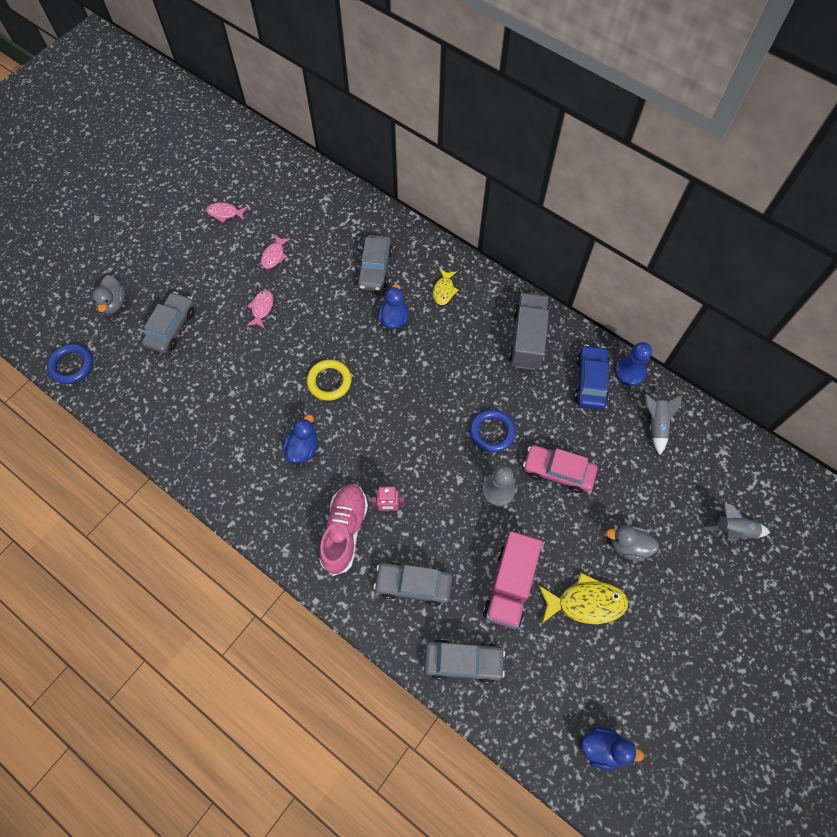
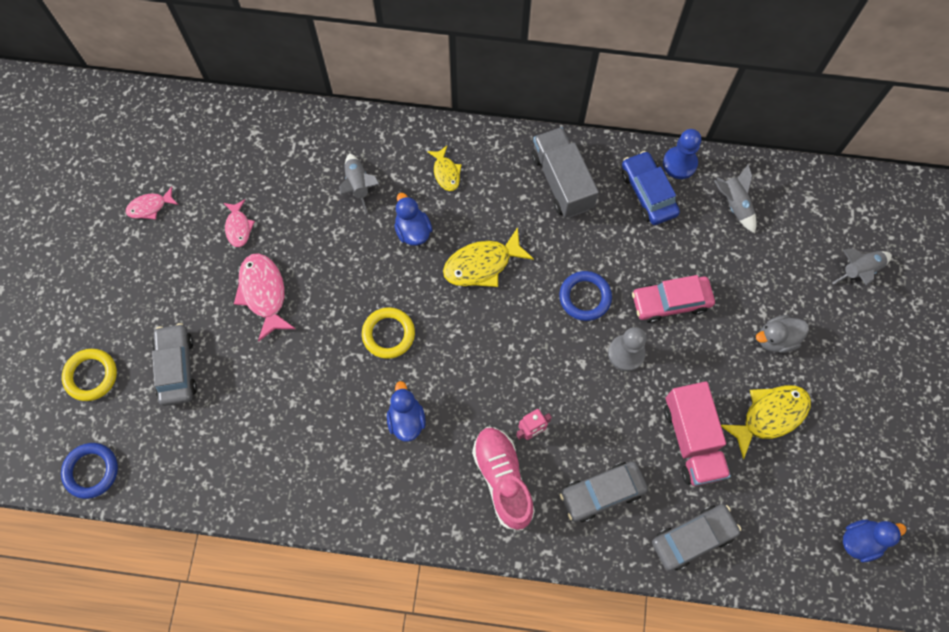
camera: 30 degrees left, 5 degrees up
(114, 303) = (91, 376): grey duck -> yellow ring
(262, 308) = (264, 293): pink fish -> pink fish, size x1.72
(375, 268) = (358, 185): grey car -> grey rocket
(429, 368) = (482, 264): none -> yellow fish

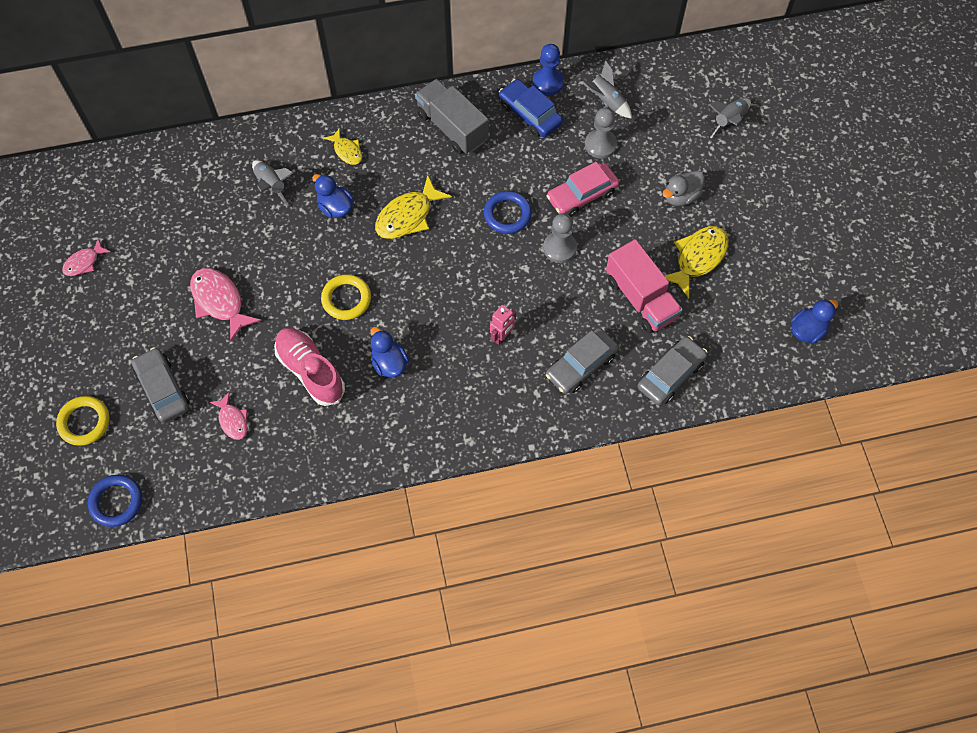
camera: 20 degrees left, 5 degrees down
(238, 227) = (174, 254): pink fish -> pink fish (232, 420)
(502, 479) = (492, 383): pink shoe -> pink shoe (310, 371)
(710, 252) = (600, 145): none -> grey pawn

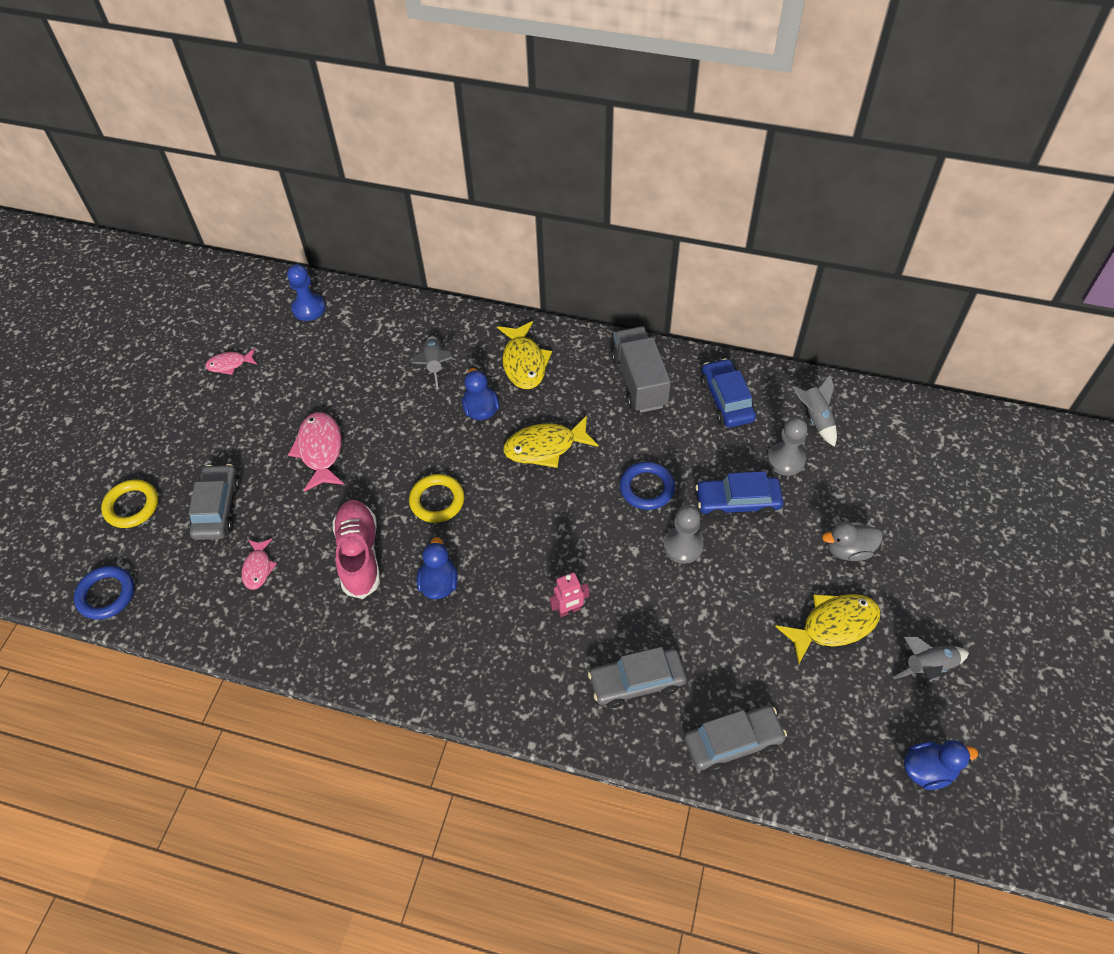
camera: 30 degrees right, 10 degrees down
(347, 151) = (524, 362): yellow fish -> yellow fish, size x1.72
(548, 82) = (763, 377): blue pawn -> blue pawn (309, 308)
(582, 195) = (737, 502): pink car -> blue car
(641, 298) = (744, 639): pink truck -> none
(729, 121) = (946, 493): grey rocket -> grey rocket (928, 667)

